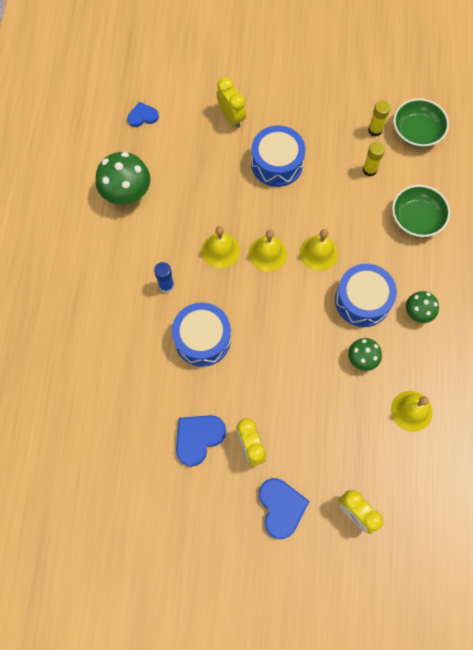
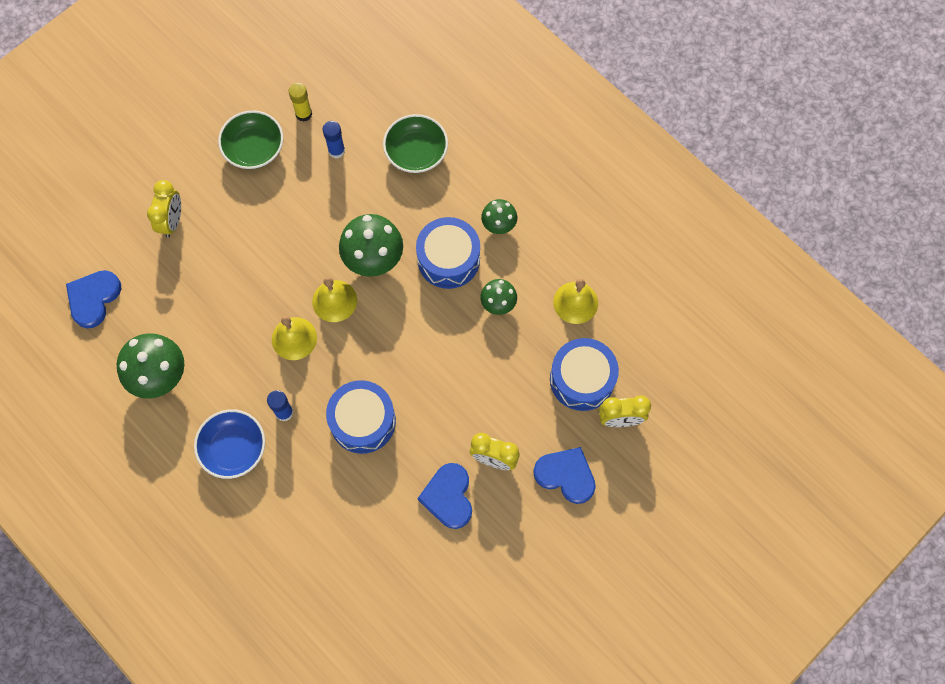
camera: 50 degrees left, 0 degrees up
(117, 275) = (233, 448): none -> blue bowl
(142, 116) = (93, 298): blue heart -> blue heart, size x1.59
(231, 117) = (172, 221): yellow clock -> yellow clock turned 90 degrees clockwise
(277, 163) = (256, 221): blue drum -> blue drum (582, 379)
(318, 253) = (373, 258): yellow bell -> green mushroom
(369, 170) = (336, 151): yellow glue stick -> blue glue stick
(417, 131) = (338, 82): green bowl -> green bowl (254, 148)

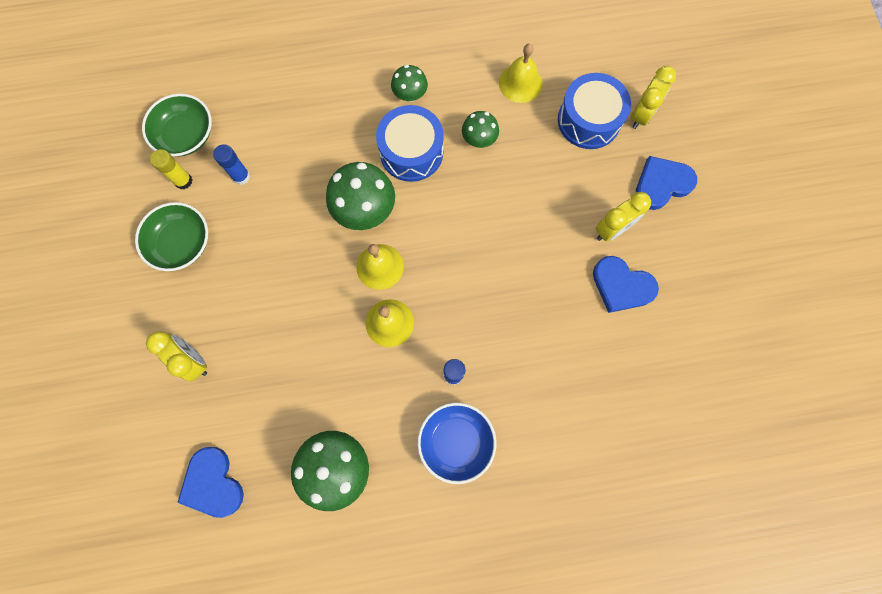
camera: 55 degrees left, 5 degrees up
(363, 421) = (507, 313): blue drum -> none
(416, 152) = (295, 115): green bowl -> green bowl (186, 135)

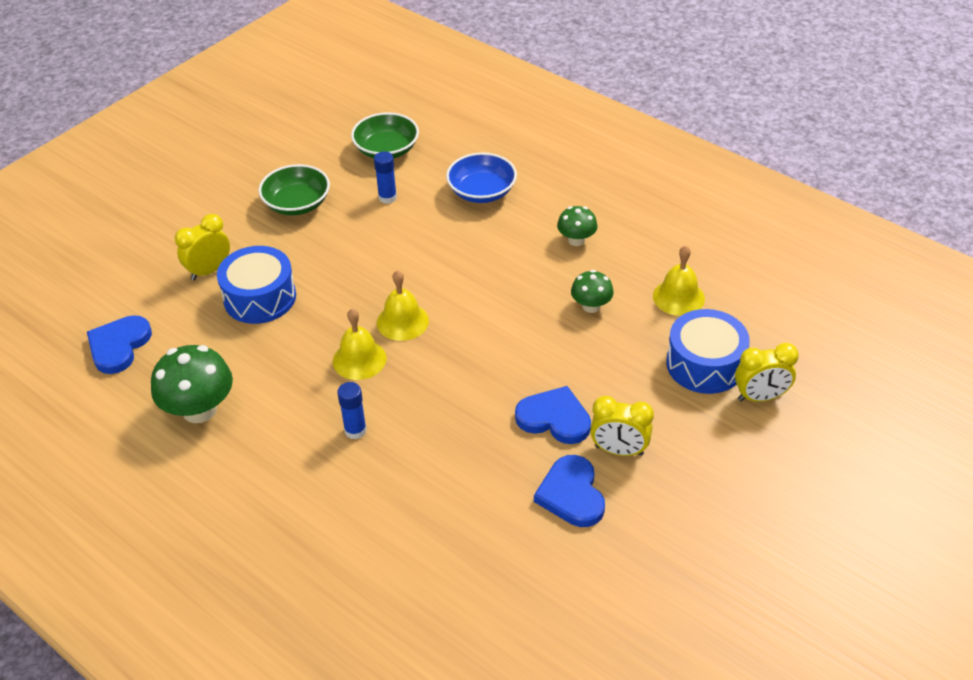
camera: 50 degrees right, 30 degrees down
(183, 181) = (348, 172): yellow glue stick -> none
(193, 360) = (209, 271): yellow clock -> yellow clock turned 135 degrees counterclockwise
(365, 210) = (441, 281): green mushroom -> none
(411, 152) = (526, 274): blue drum -> blue drum (260, 297)
(456, 442) = (296, 472): blue bowl -> blue bowl (482, 191)
(662, 184) = (711, 458): blue heart -> blue heart (554, 418)

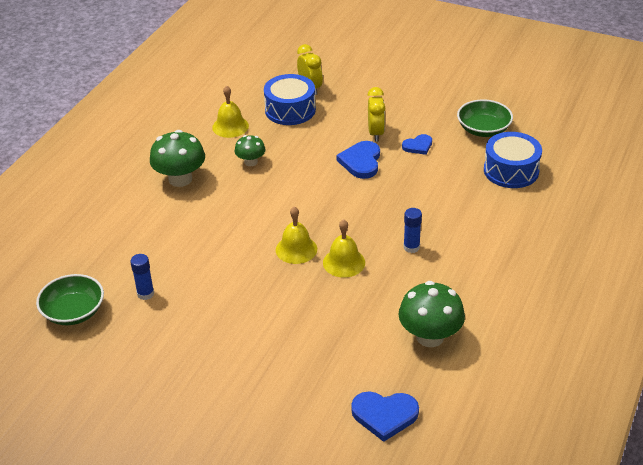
camera: 105 degrees left, 5 degrees down
(209, 271) = (272, 386): yellow clock -> none
(260, 297) = (295, 340): blue drum -> blue drum (511, 171)
(297, 204) = (164, 353): green bowl -> green bowl (483, 129)
(482, 191) = (128, 239): blue bowl -> none
(571, 494) = (418, 146): blue heart -> blue heart, size x0.63
(576, 240) = (180, 179): green mushroom -> green mushroom, size x1.75

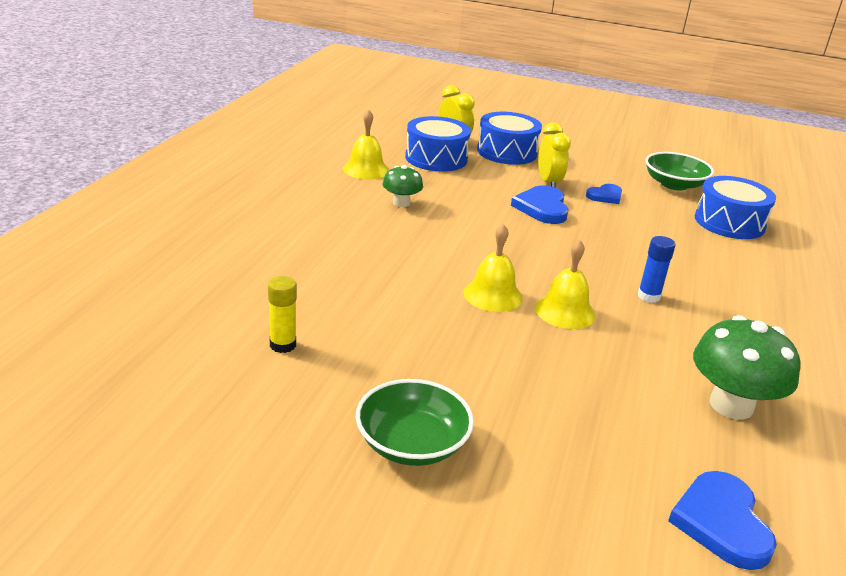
camera: 10 degrees left, 10 degrees down
(73, 312) = (168, 367): green bowl -> green bowl (412, 443)
(145, 294) = (283, 345): blue glue stick -> yellow glue stick
(180, 179) = (311, 216): green mushroom -> none
(352, 99) = (507, 152): none -> blue drum
(384, 415) = (721, 522): blue heart -> blue heart turned 90 degrees clockwise

